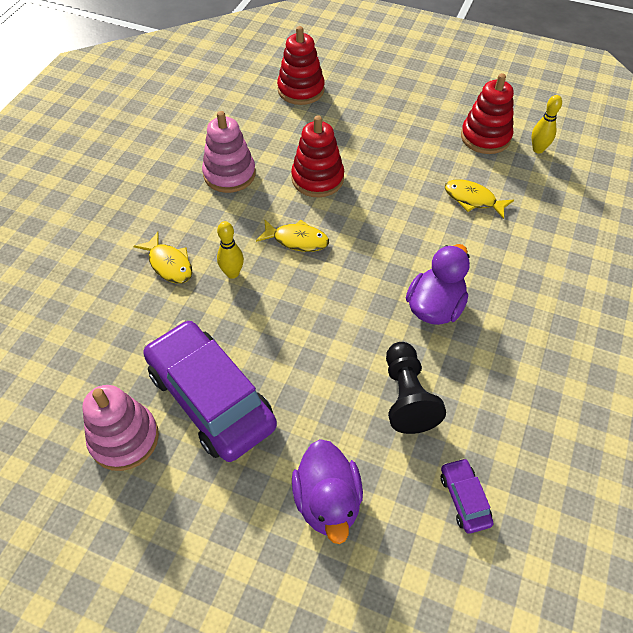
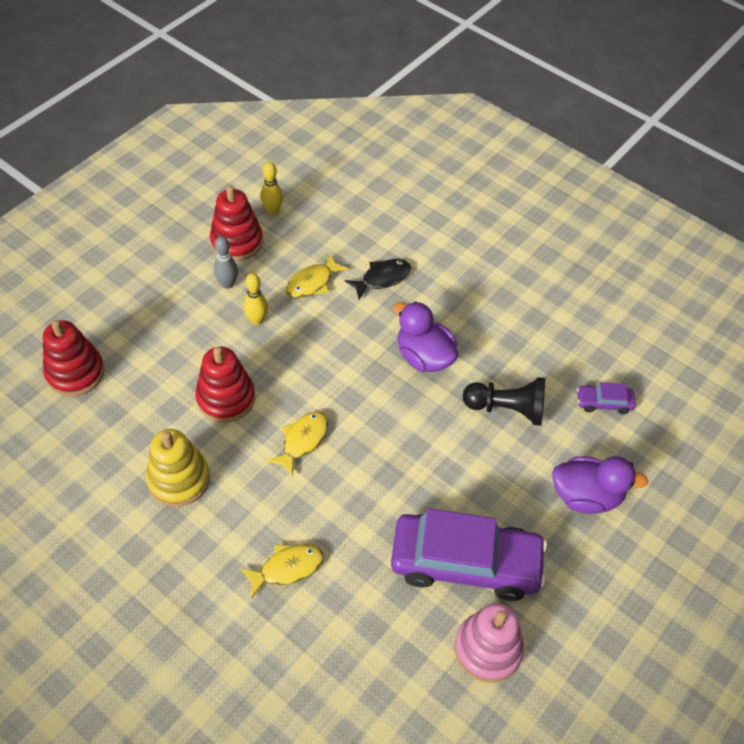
camera: 75 degrees left, 0 degrees up
(211, 398) = (465, 563): purple car -> purple car turned 150 degrees counterclockwise
(229, 174) = (179, 479): pink stacking toy -> yellow stacking toy
(232, 273) = (323, 510): yellow bowling pin -> yellow bowling pin (257, 320)
(435, 145) = (227, 284): none -> grey bowling pin
(511, 249) = (382, 278): none -> black fish

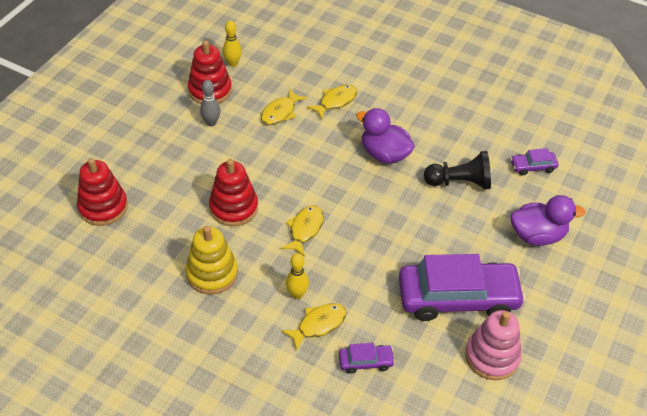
camera: 10 degrees left, 5 degrees down
(257, 320) = (243, 146): yellow bowling pin -> yellow bowling pin (297, 294)
(331, 627) = (365, 362): none -> purple car
(382, 278) = (335, 101): black fish -> yellow fish

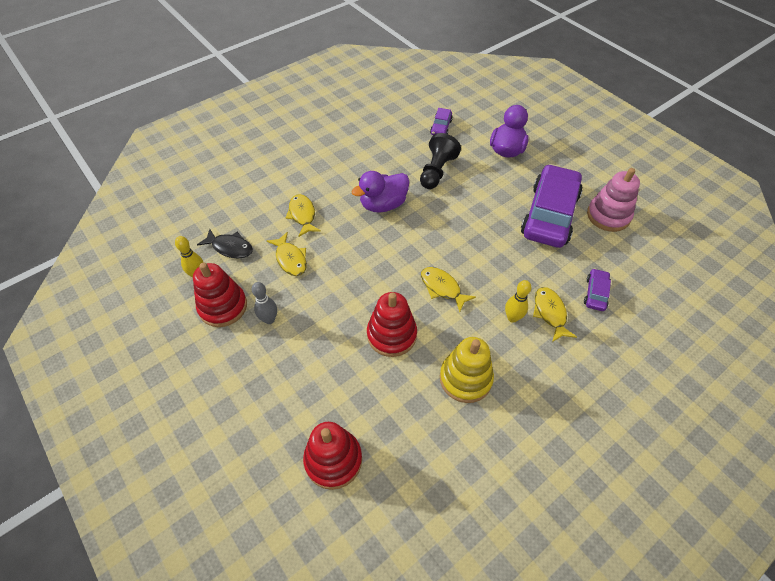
camera: 65 degrees left, 5 degrees up
(271, 70) = (230, 247): none -> black fish

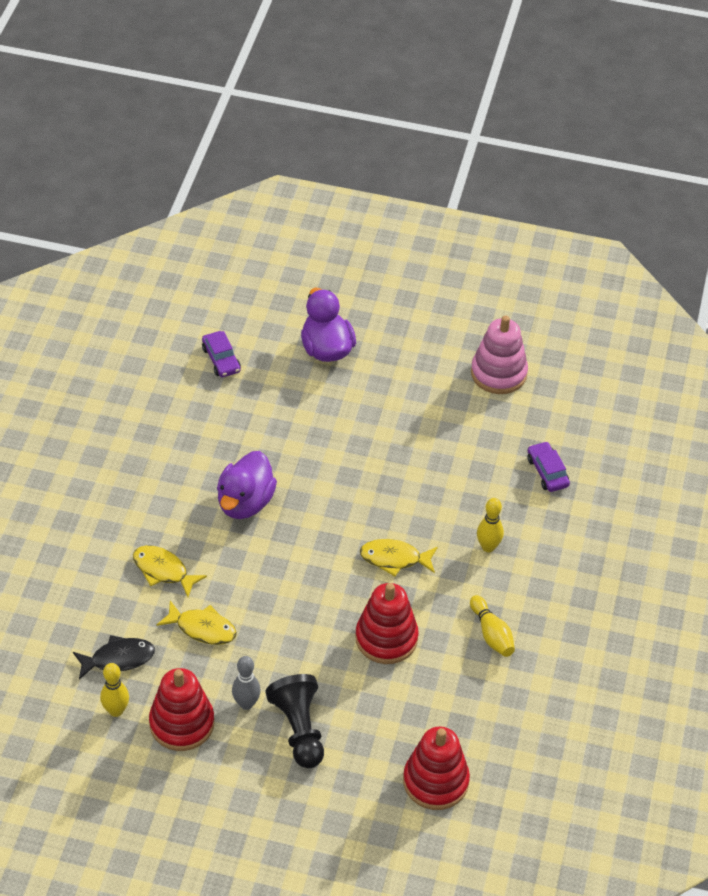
camera: 40 degrees left, 5 degrees down
(436, 171) = (269, 424): black pawn -> black pawn (299, 729)
(465, 378) = (491, 634): yellow stacking toy -> yellow bowling pin
(549, 214) = (437, 407): purple car -> none
(550, 313) = (519, 519): yellow fish -> none

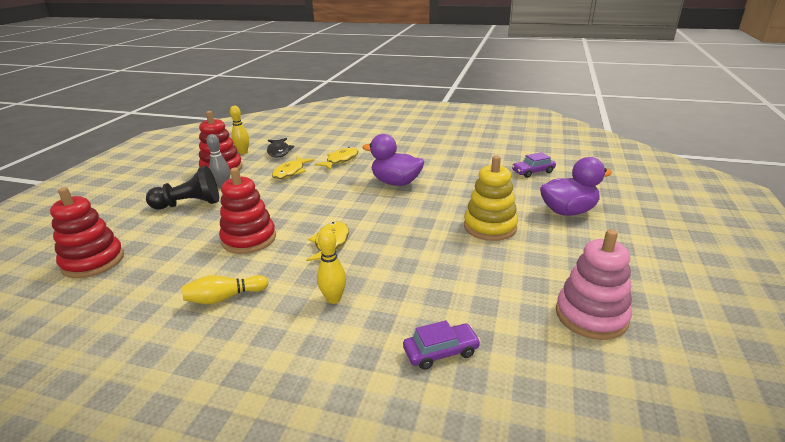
camera: 95 degrees right, 20 degrees down
(359, 419) = (490, 227): none -> yellow stacking toy

